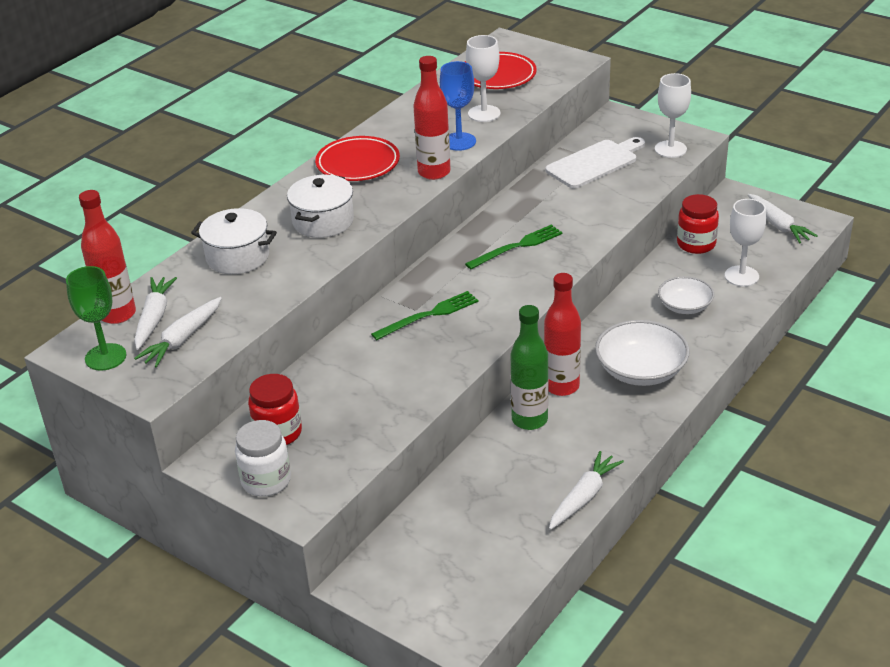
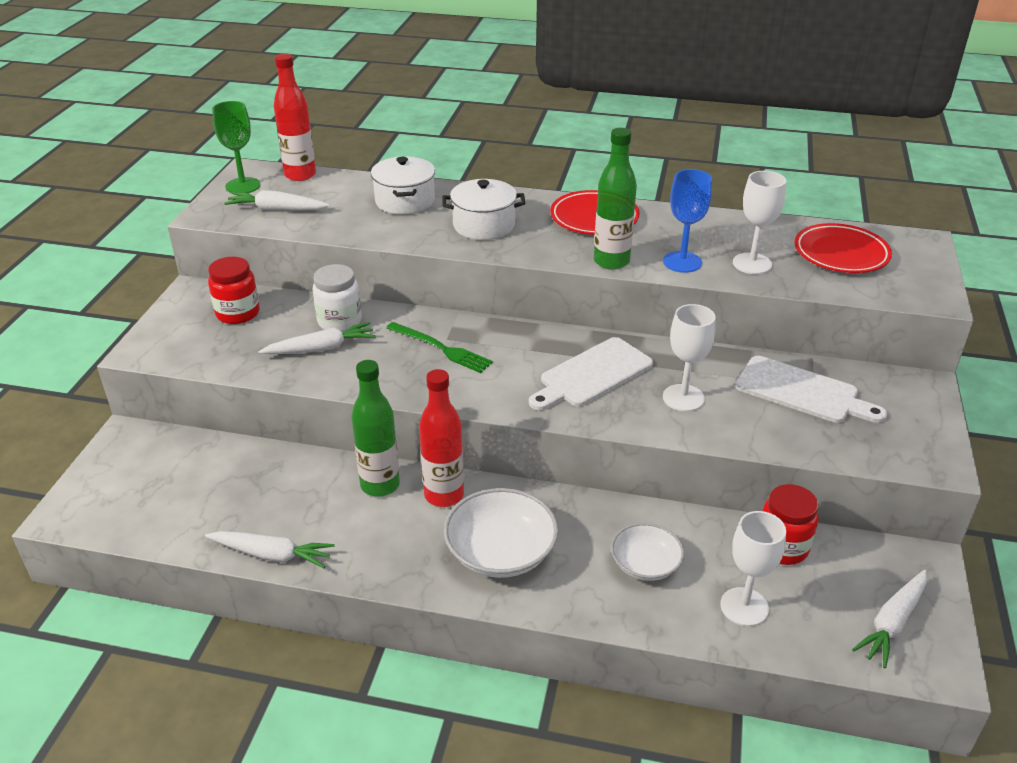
camera: 65 degrees right, 0 degrees up
(154, 318) = (301, 190): white carrot -> white carrot (321, 348)
(266, 481) = (174, 325): white jar -> white jar (339, 321)
(434, 172) = (611, 261): red bottle -> green bottle
(517, 247) = (592, 375): green fork -> white cutting board
(670, 149) = (891, 446): white goblet -> white goblet (683, 398)

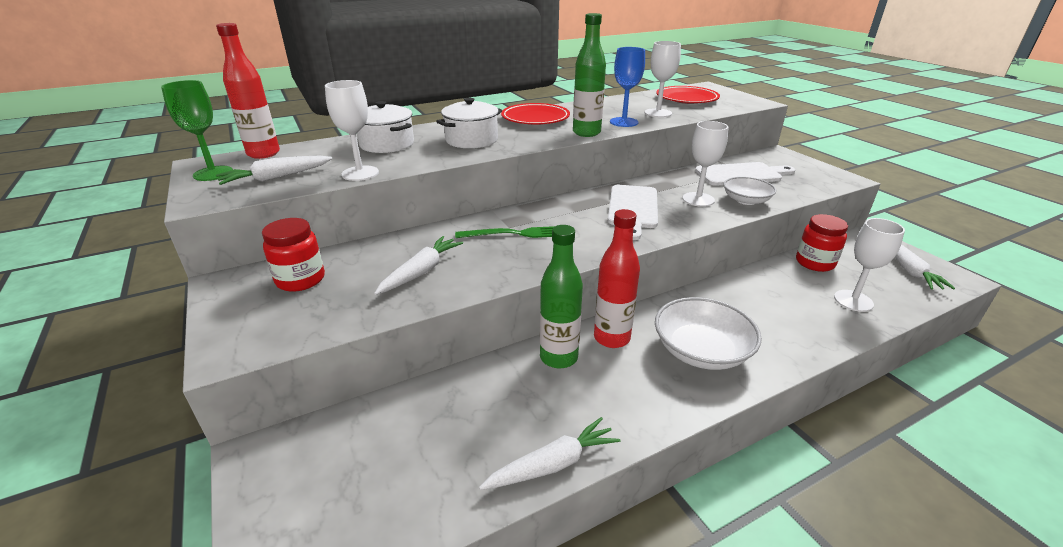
camera: 40 degrees left, 5 degrees down
(338, 231) = (360, 173): none -> white goblet
(339, 321) = (408, 249): white jar -> none
(645, 564) = (779, 308): white bowl -> white bowl (746, 200)

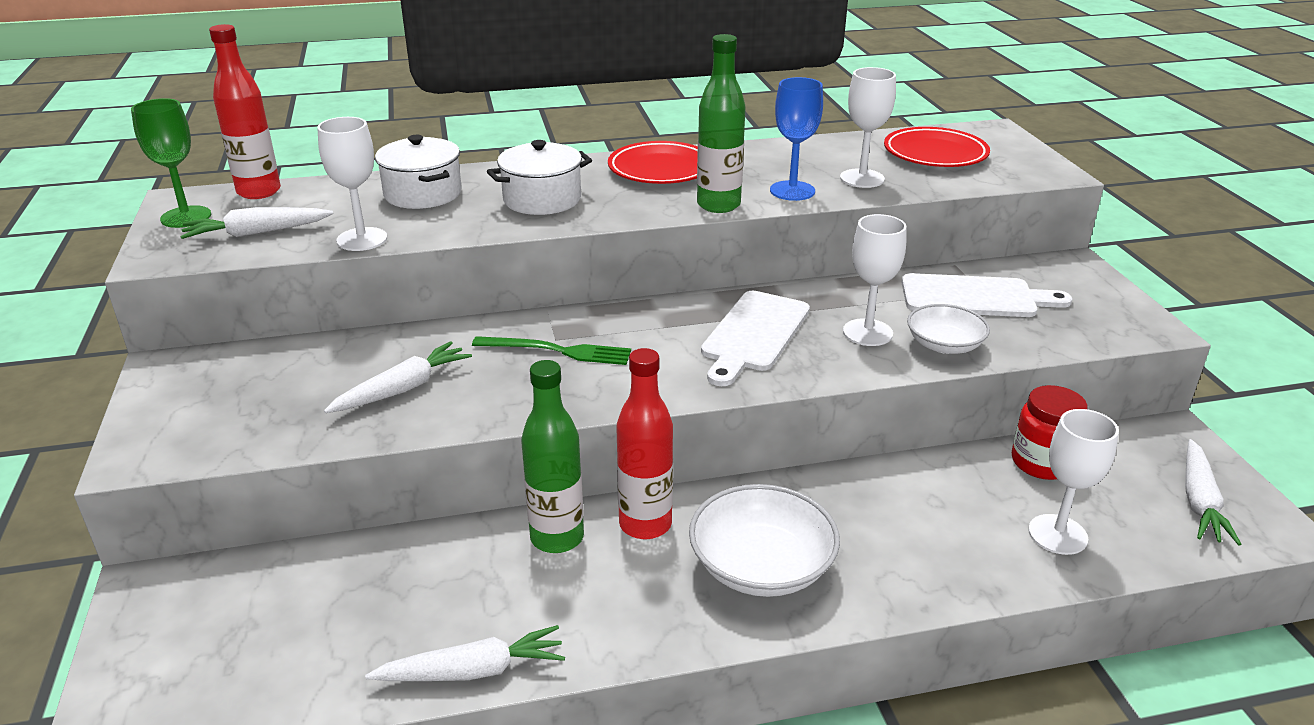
camera: 15 degrees right, 0 degrees up
(300, 280) = (252, 377): red jar -> none

